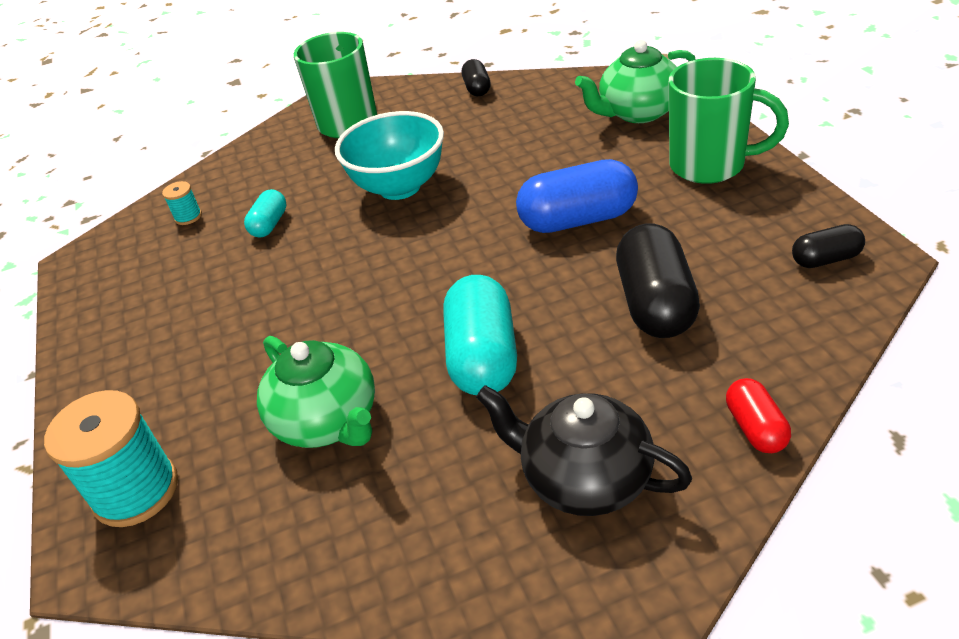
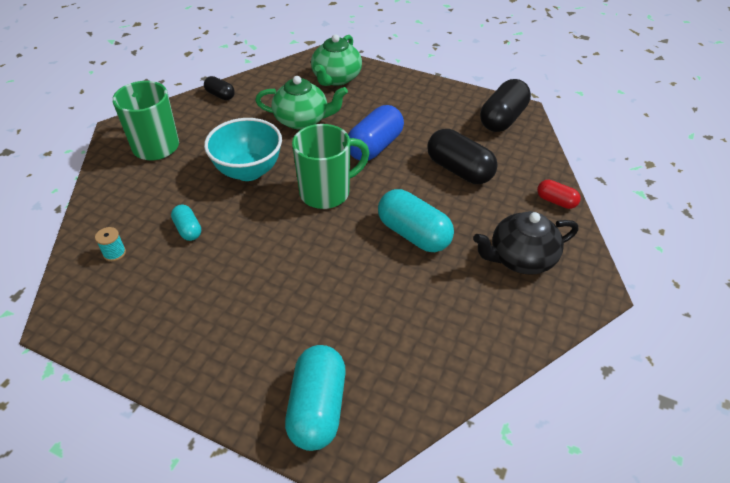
camera: 50 degrees left, 5 degrees up
(136, 491) = (318, 408): turquoise spool -> turquoise capsule
(328, 421) = (377, 307): green teapot -> green teapot (302, 120)
(710, 165) = (405, 94): green mug -> green mug (327, 192)
(825, 259) = (502, 119): black capsule -> black capsule, size x1.87

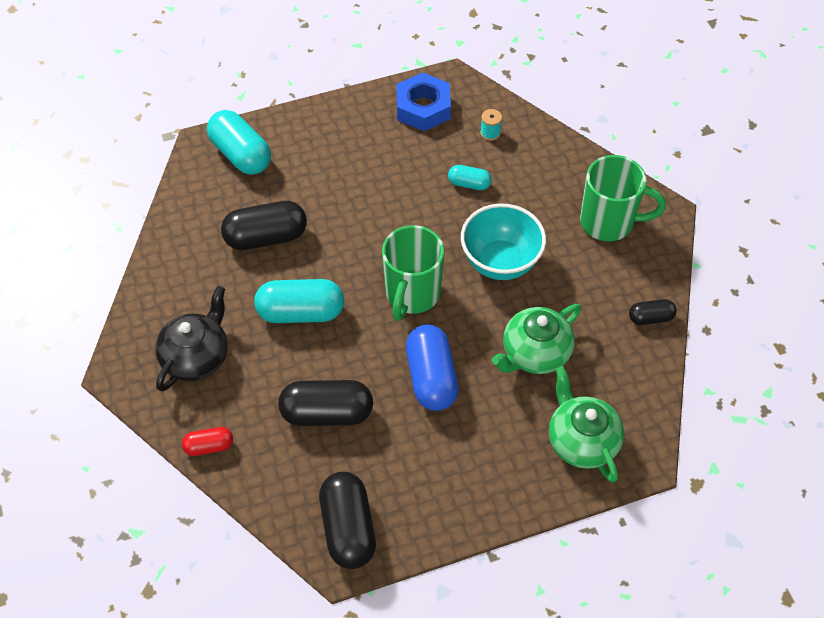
camera: 135 degrees right, 10 degrees up
(119, 316) = (423, 108): none -> blue nut
(380, 307) = (266, 237): none -> black capsule

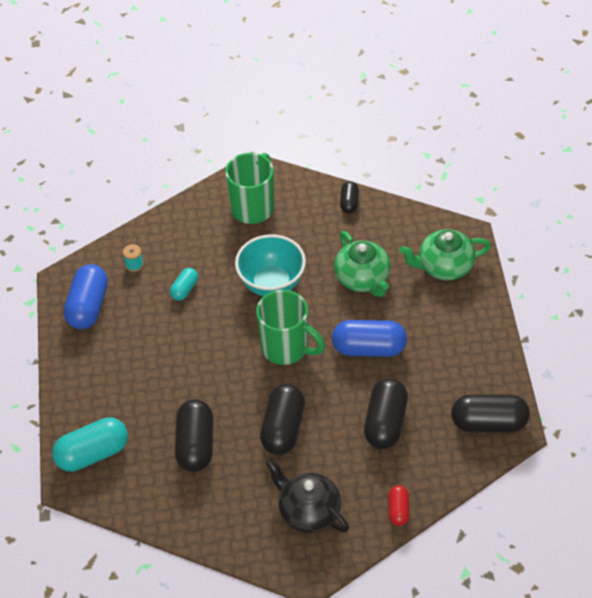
camera: 75 degrees left, 5 degrees down
(301, 312) = (283, 429): turquoise capsule -> black capsule
(423, 108) = (88, 307): blue nut -> blue capsule

